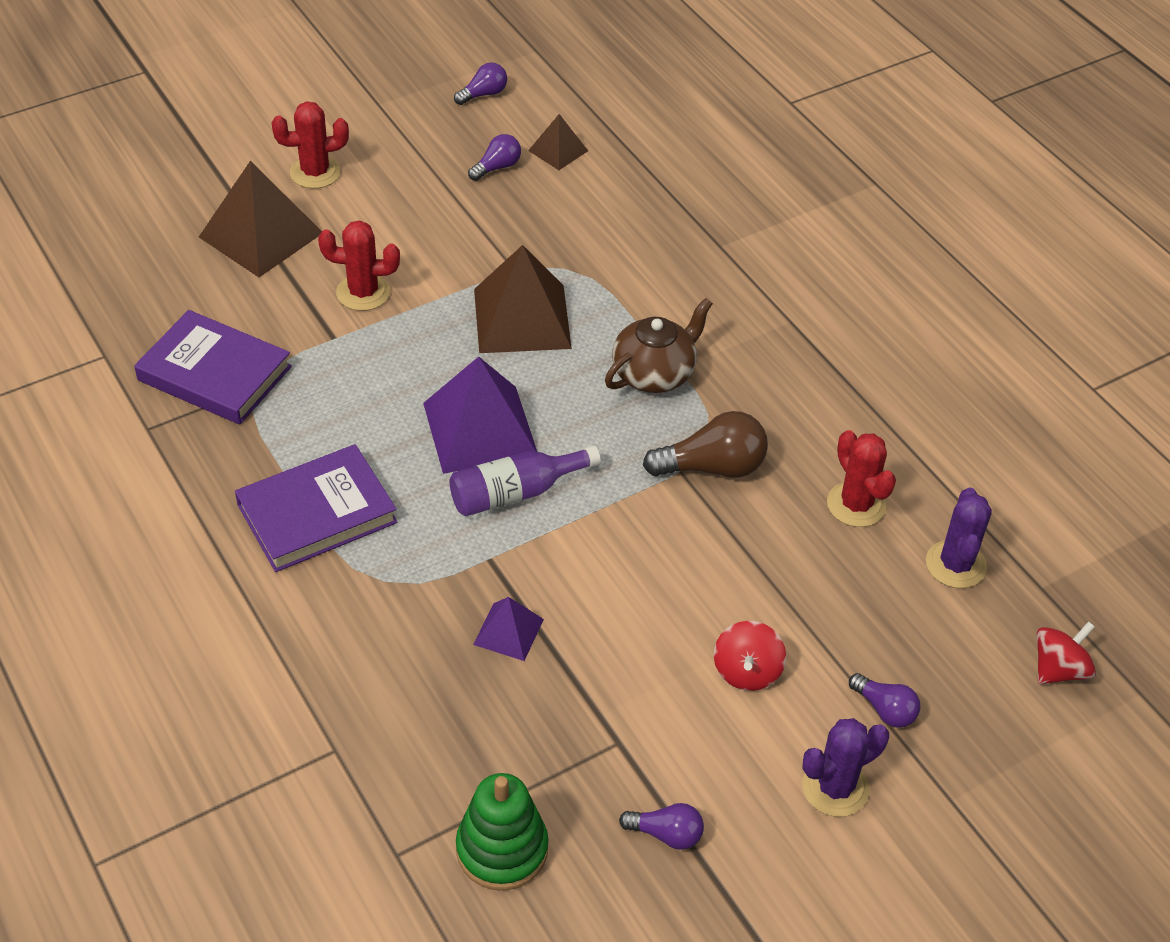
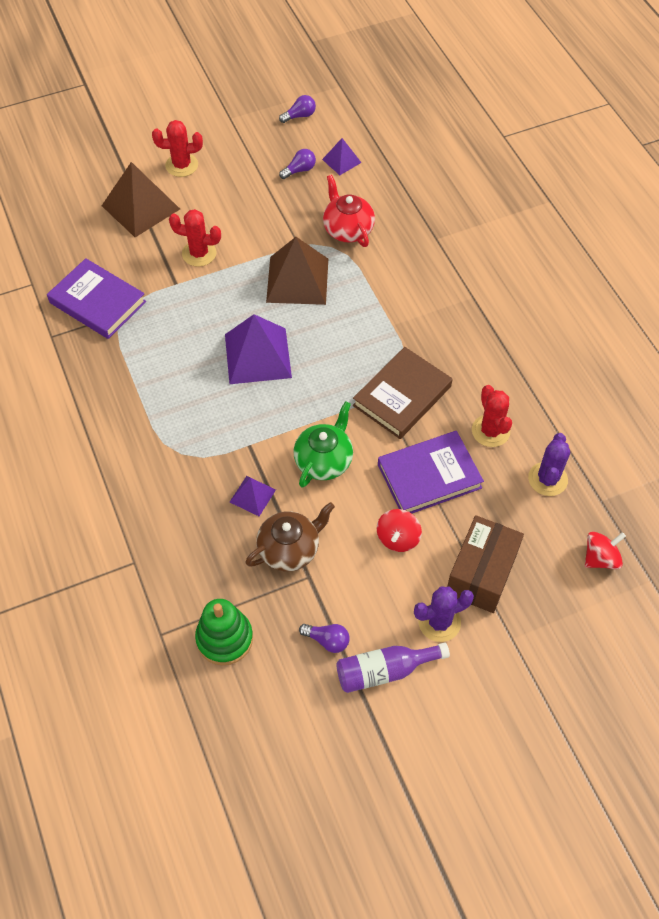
camera: 10 degrees right, 10 degrees up
(317, 514) = (146, 404): purple book -> purple book (429, 476)
(516, 493) = (273, 402): purple bottle -> purple bottle (384, 671)
(558, 150) = (341, 161): brown pyramid -> purple pyramid
(585, 243) = (347, 229): none -> red teapot
(611, 570) = (324, 460): none -> green teapot
(654, 373) = (376, 327): brown teapot -> brown teapot (289, 549)
(712, 467) = (402, 396): brown light bulb -> brown book
(885, 709) = (481, 573): purple light bulb -> brown box

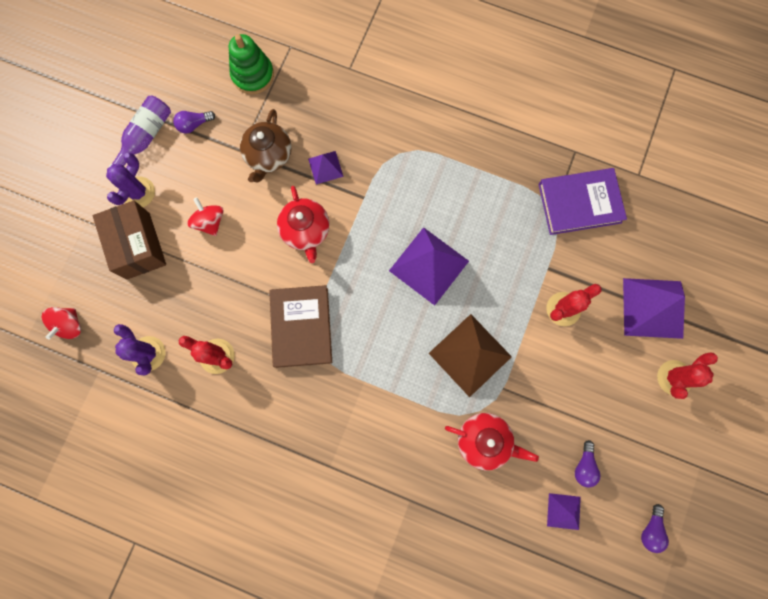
camera: 135 degrees right, 20 degrees up
(141, 207) = (652, 308): brown pyramid -> purple pyramid
(324, 460) = (306, 231): green teapot -> red teapot
(429, 476) = (228, 282): purple book -> none

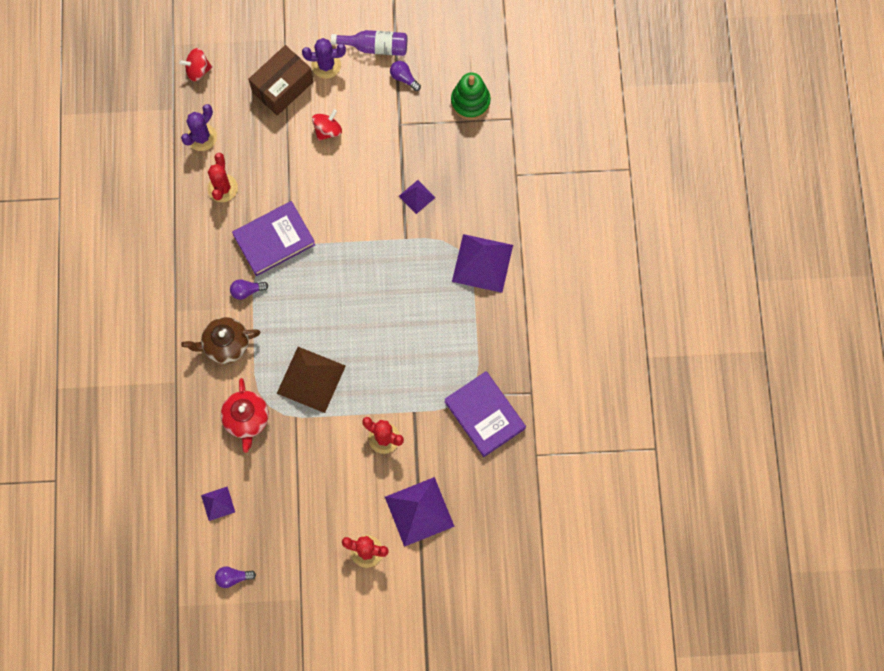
camera: 65 degrees right, 5 degrees down
(268, 156) = (405, 148): brown teapot -> brown teapot (225, 345)
(301, 327) = (274, 240): brown book -> purple book
(306, 231) = (355, 206): red teapot -> none
(429, 266) = (371, 315): purple pyramid -> purple pyramid (482, 263)
(584, 466) = (261, 505): purple light bulb -> purple light bulb (247, 291)

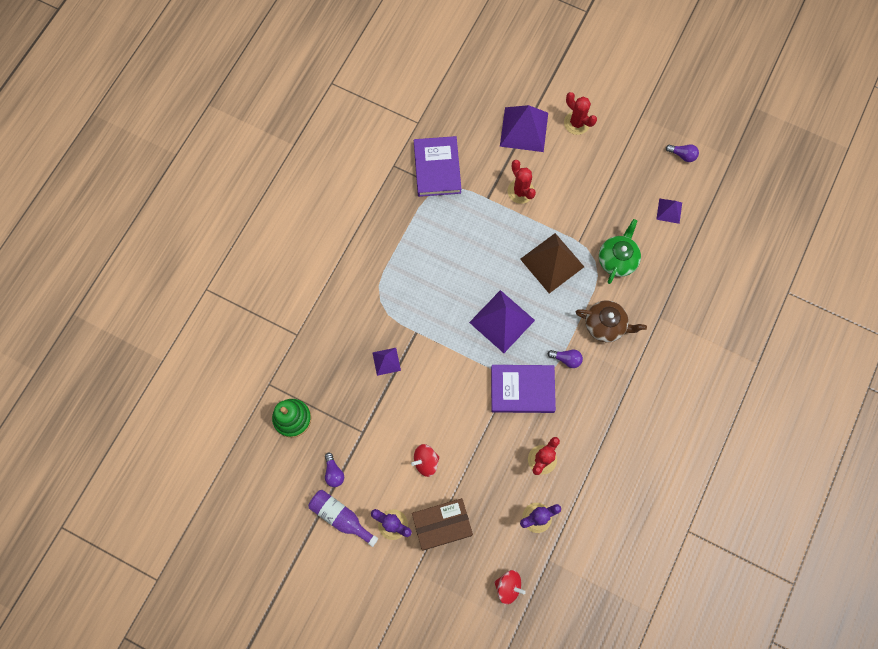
camera: 150 degrees left, 0 degrees up
(246, 419) = (617, 259): red teapot -> green teapot
(482, 263) = (368, 279): purple pyramid -> purple pyramid (502, 321)

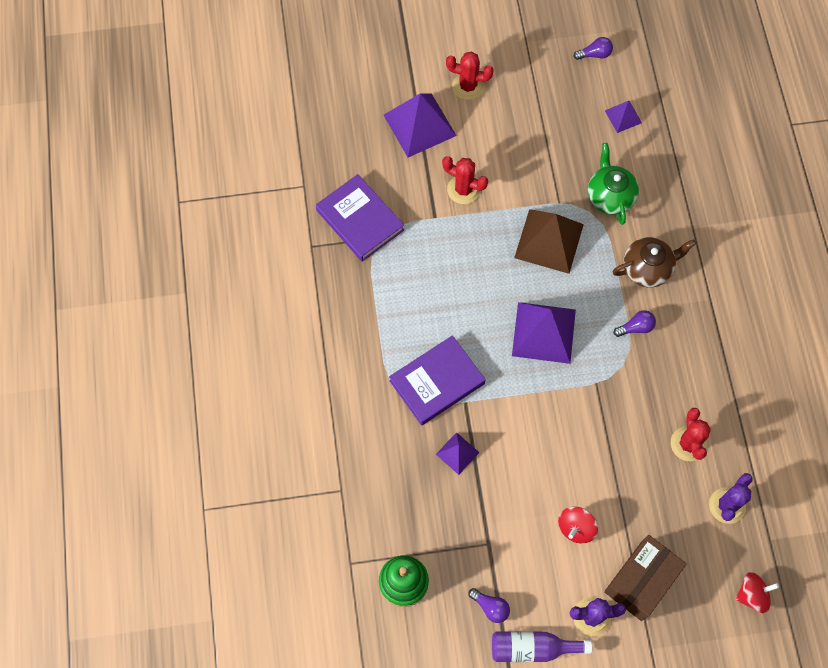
camera: 35 degrees left, 5 degrees down
(522, 389) = (616, 387): purple book -> purple book (437, 382)

